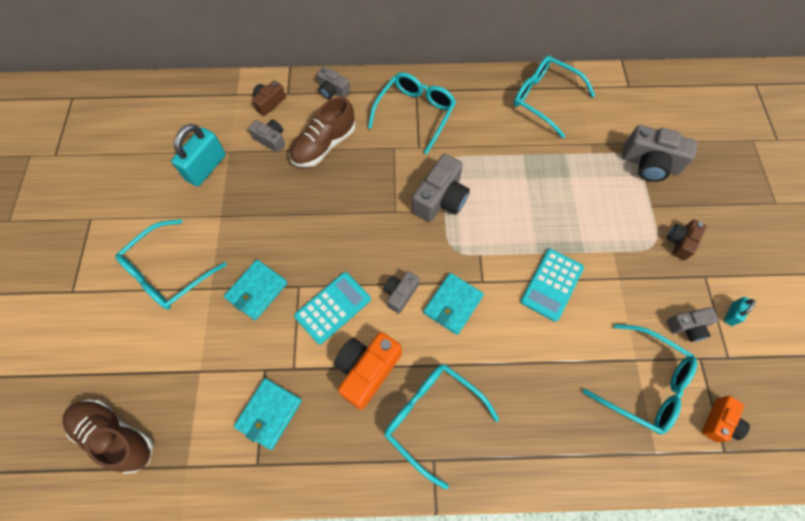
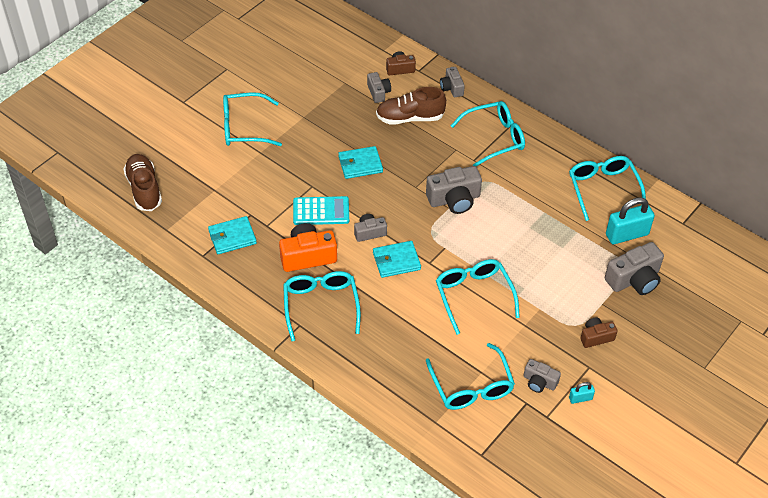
camera: 40 degrees right, 15 degrees down
(206, 167) = (321, 83): turquoise padlock -> turquoise padlock (627, 234)
(257, 291) = (285, 172): turquoise wallet -> turquoise wallet (360, 164)
(552, 284) = (473, 296): turquoise calculator -> turquoise glasses
(649, 164) = (634, 279): grey camera -> grey camera turned 90 degrees counterclockwise
(719, 422) = (496, 440): orange camera -> none

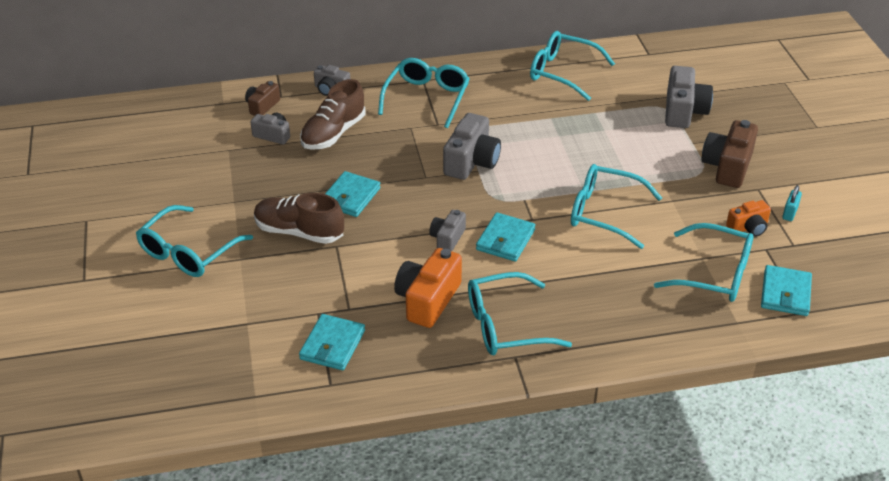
camera: 50 degrees left, 10 degrees down
(144, 189) = (169, 383): brown shoe -> brown shoe (299, 232)
(321, 211) = (378, 257): turquoise calculator -> none
(321, 305) = (505, 325): turquoise glasses -> turquoise glasses turned 45 degrees counterclockwise
(490, 435) = (785, 293): none -> turquoise wallet
(539, 382) = (748, 227): grey camera -> orange camera
(596, 337) = (727, 166): brown camera -> brown camera, size x1.71
(627, 234) = (628, 88): turquoise padlock -> none

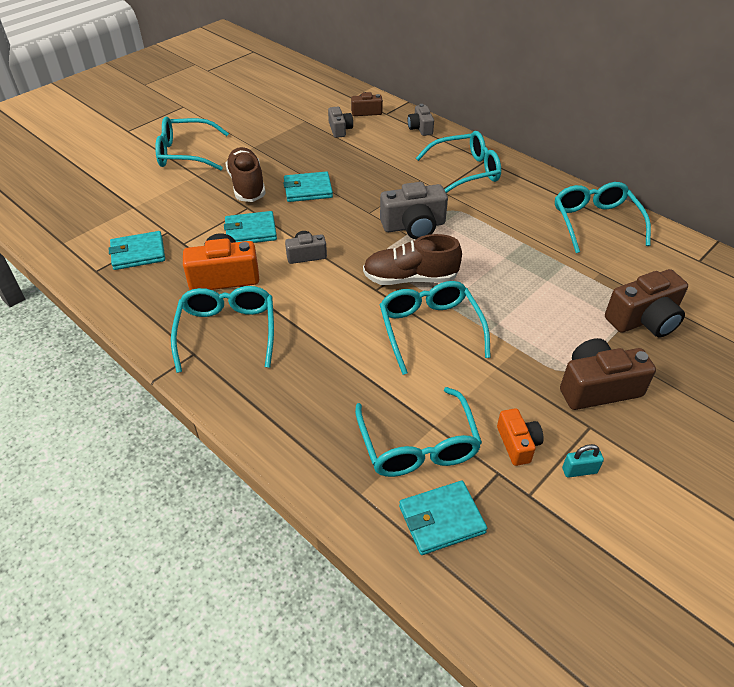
camera: 55 degrees right, 5 degrees up
(333, 133) = (371, 151): brown shoe -> brown shoe (410, 278)
(505, 240) = (334, 286): turquoise wallet -> turquoise wallet (251, 231)
(505, 325) = (227, 332): turquoise glasses -> turquoise glasses turned 45 degrees clockwise
(683, 111) = (644, 319): grey camera -> brown camera
(748, 227) = (517, 444): orange camera -> orange camera turned 135 degrees counterclockwise

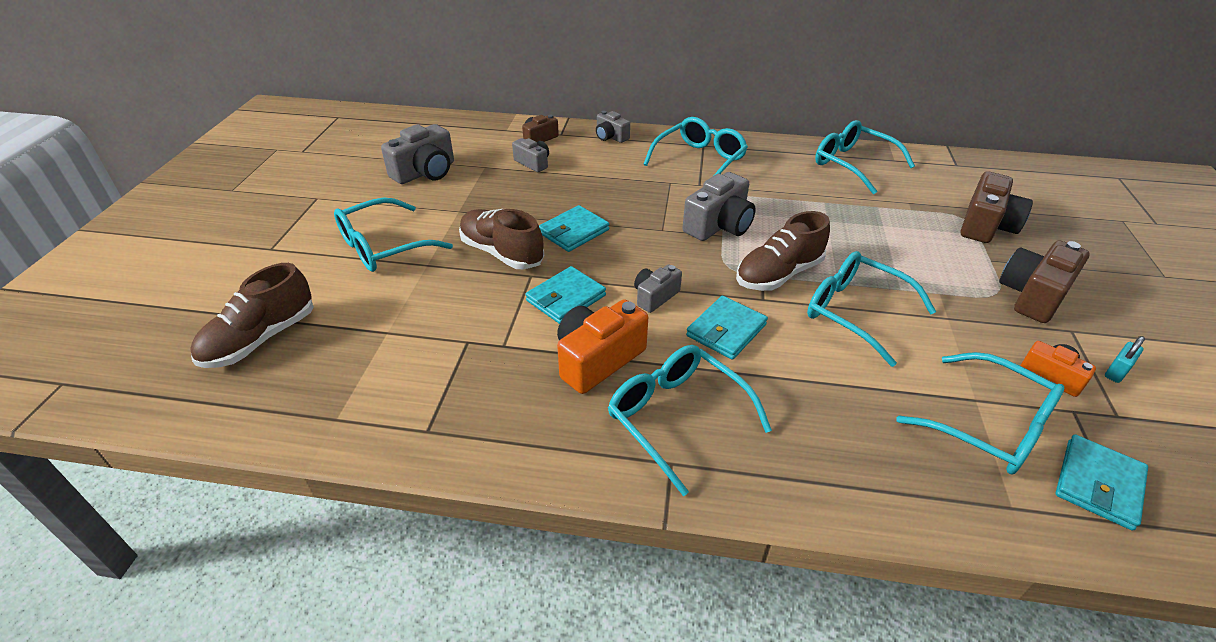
camera: 35 degrees left, 5 degrees down
(72, 183) = (261, 339): none -> brown shoe
(138, 253) = (460, 382): turquoise wallet -> turquoise wallet (726, 330)
(263, 111) = (425, 172): none -> grey camera

